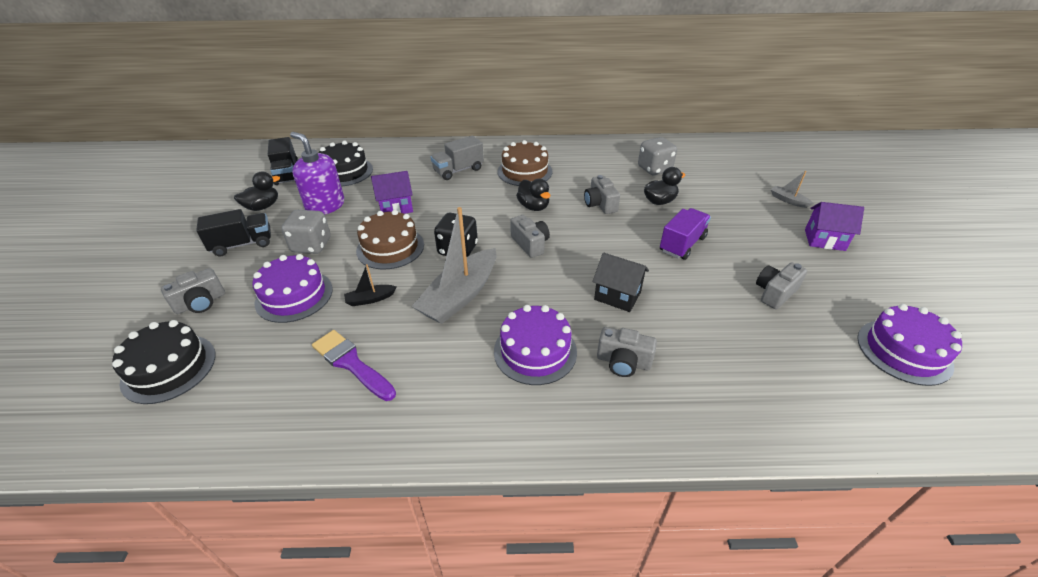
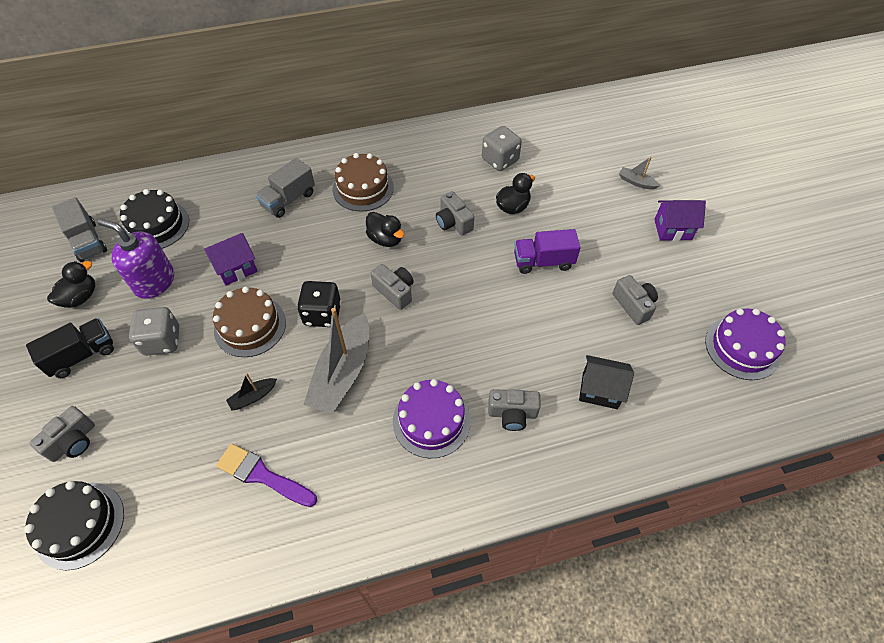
camera: 15 degrees left, 15 degrees up
(287, 174) = (88, 241): black truck -> grey truck
(294, 295) = (171, 410): purple cake -> none
(617, 296) = (493, 339): black house -> black house (599, 390)
(682, 244) = (543, 261): purple truck -> purple truck turned 120 degrees counterclockwise
(775, 293) = (633, 305): grey camera -> grey camera turned 120 degrees clockwise

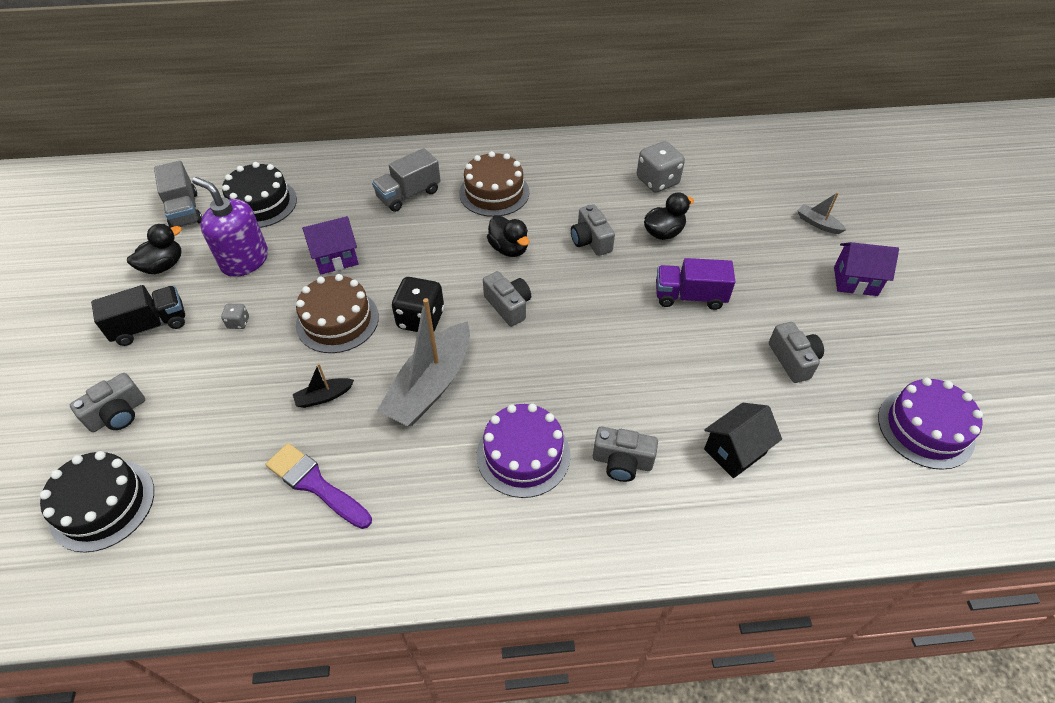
camera: 10 degrees right, 5 degrees down
(162, 341) = (238, 322): grey dice -> grey dice, size x0.48
(599, 390) = (735, 451): black house -> black house turned 60 degrees counterclockwise

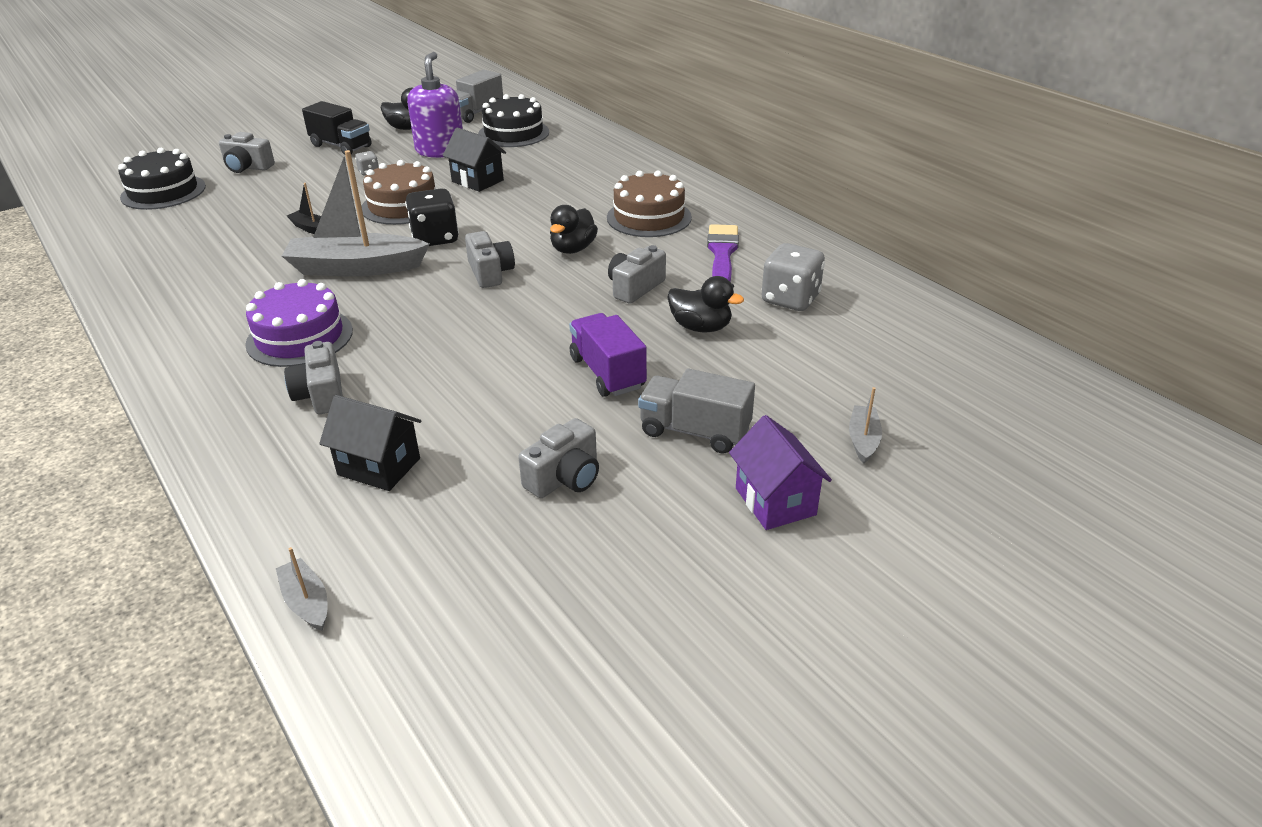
camera: 60 degrees right, 15 degrees down
(315, 484) = (216, 256): purple brush -> purple brush (722, 253)
(336, 258) = (477, 181): purple house -> black house
(409, 194) = (596, 182): grey truck -> grey truck (694, 431)
(508, 306) = (490, 273): grey camera -> grey camera turned 45 degrees counterclockwise
(863, 530) = (306, 602): none -> grey boat
(925, 428) = (525, 633): purple cake -> none

